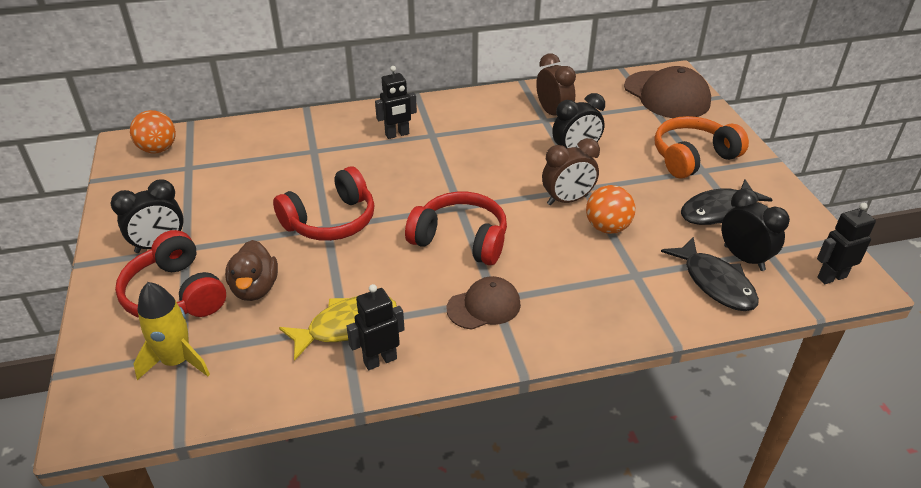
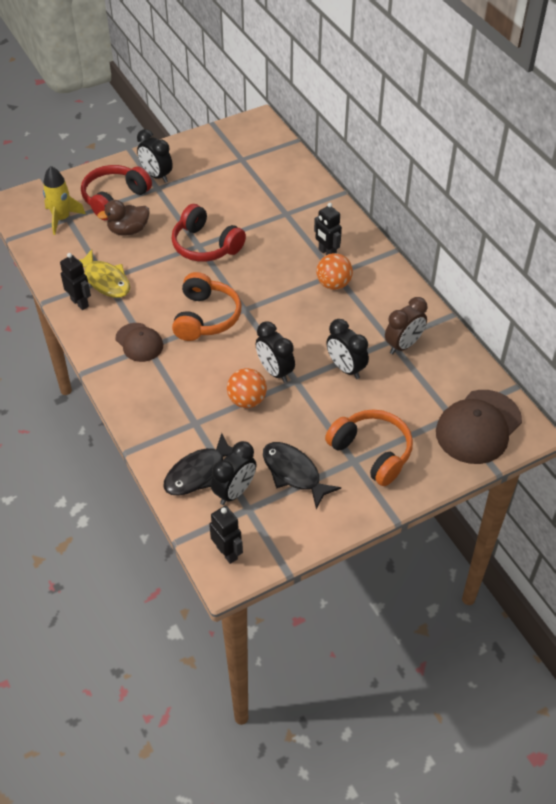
camera: 75 degrees right, 10 degrees up
(158, 149) = (257, 137): orange ball -> orange ball (333, 284)
(461, 239) = (206, 317): red headphones -> orange headphones
(567, 200) = (275, 371): brown clock -> black clock

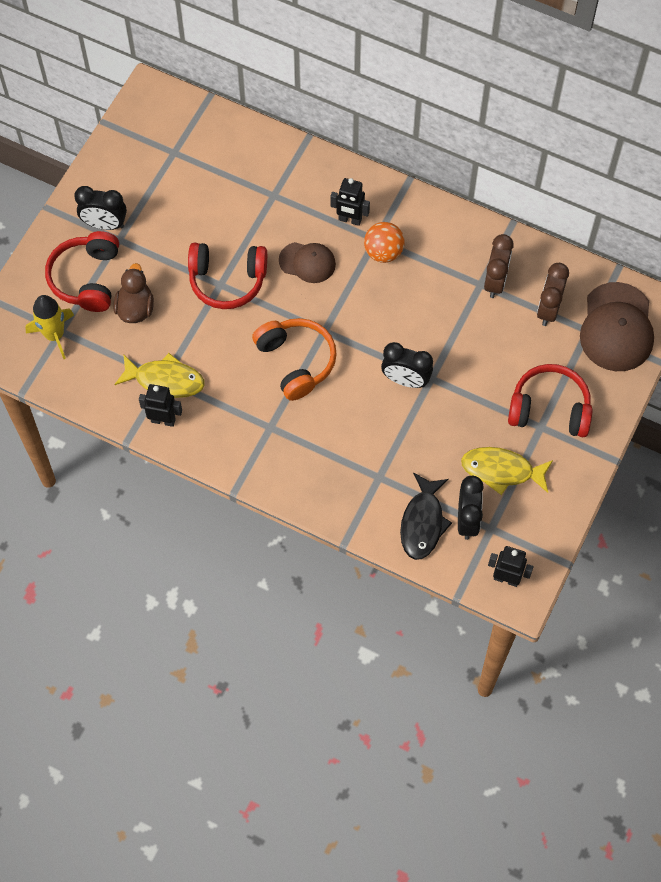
camera: 35 degrees left, 15 degrees up
(128, 230) = (135, 308): brown duck -> brown duck turned 150 degrees clockwise
(139, 342) = (258, 427): brown cap -> brown cap (307, 262)
(247, 400) = (405, 425): orange ball -> none
(294, 473) = (501, 470): black fish -> yellow fish
(345, 368) = (464, 338): black clock -> none
(372, 452) = (549, 408): orange headphones -> red headphones
(430, 385) = (548, 309): none -> brown clock

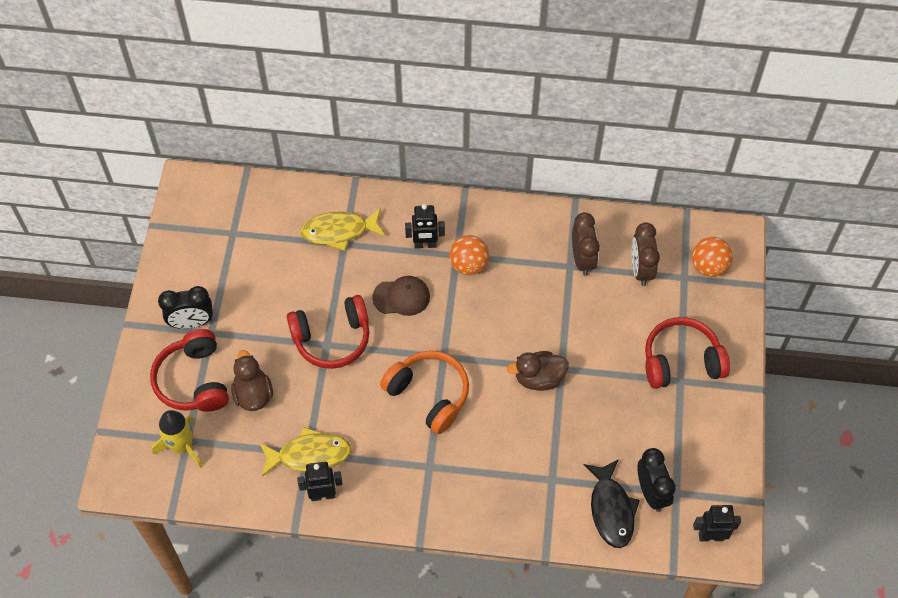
camera: 20 degrees left, 5 degrees down
(405, 380) = (539, 378): black clock -> brown duck
(501, 470) = (663, 434): yellow fish -> yellow fish (339, 231)
(617, 327) = (708, 266): brown cap -> orange ball

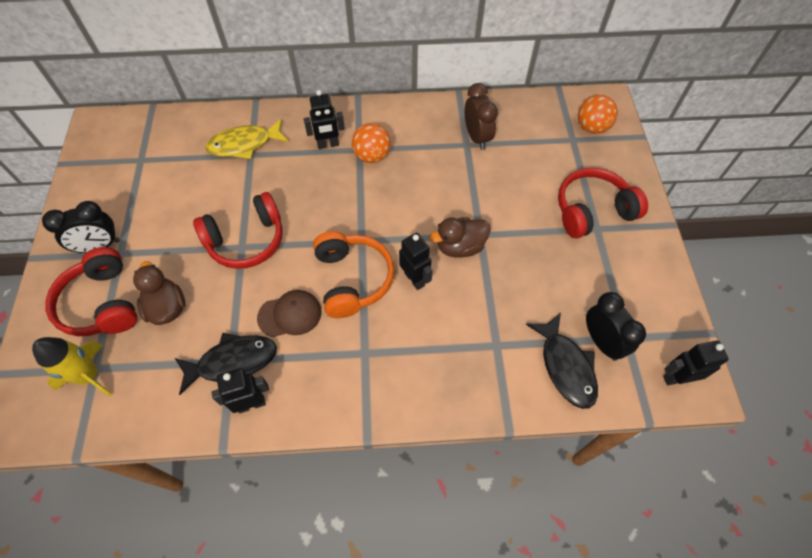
camera: 10 degrees left, 0 degrees up
(309, 455) = (232, 361): yellow fish -> black fish
(401, 297) = (312, 192): brown cap -> brown cap (290, 315)
(429, 394) = (353, 279): orange headphones -> orange headphones turned 45 degrees clockwise
(488, 404) = (414, 279): none -> black robot
(641, 270) = (532, 138): brown clock -> none

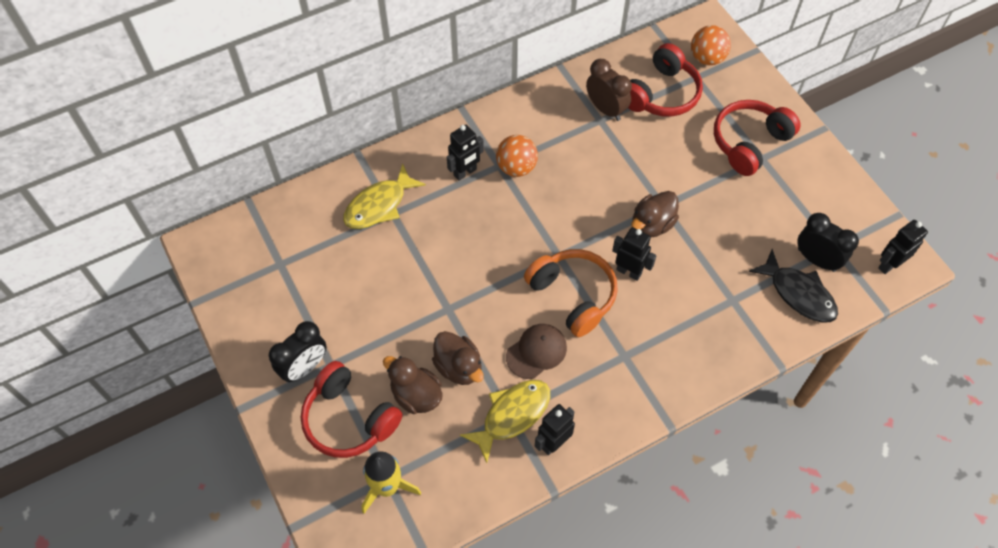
camera: 25 degrees left, 0 degrees up
(217, 299) = (459, 367): none -> brown duck
(232, 361) = (512, 415): black fish -> yellow fish
(246, 240) = (448, 300): red headphones -> red headphones (661, 94)

